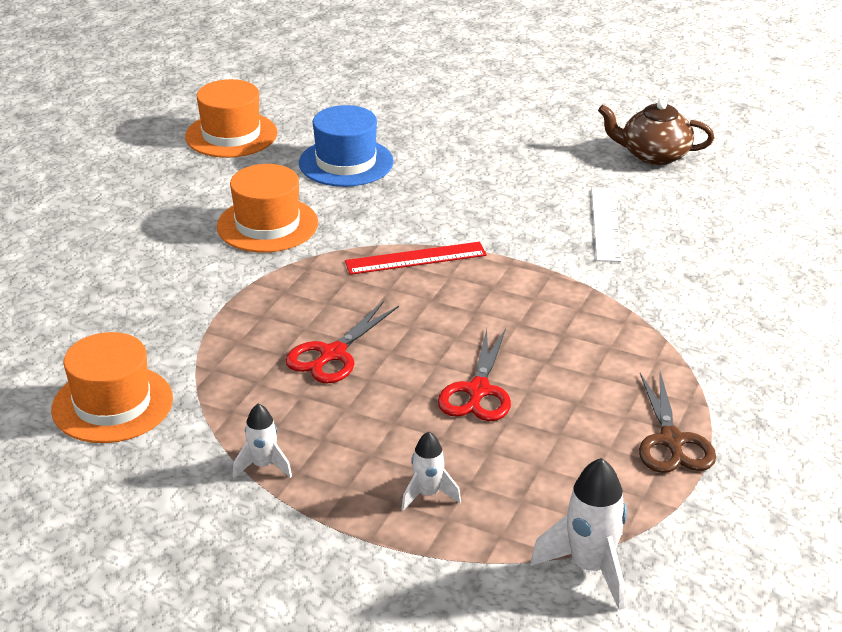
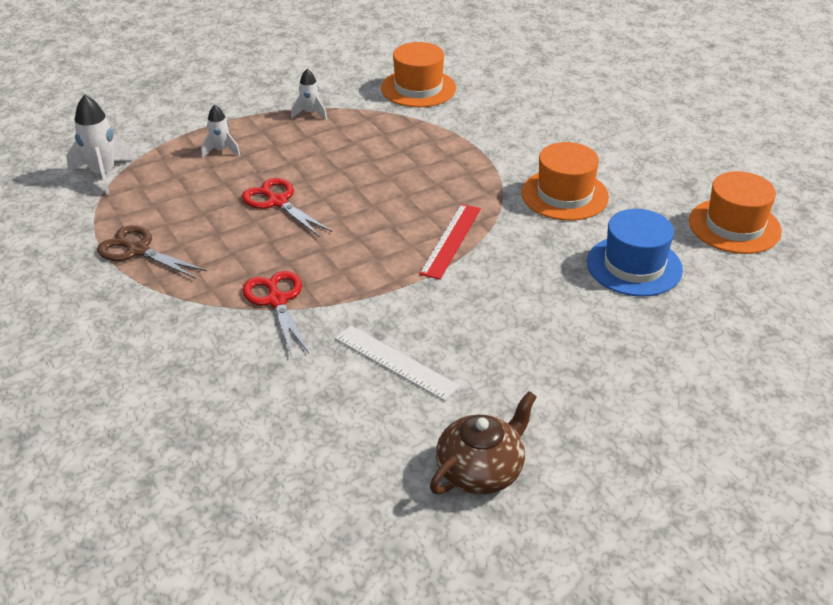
camera: 125 degrees right, 5 degrees up
(333, 354) = (379, 166): red scissors -> red scissors (277, 301)

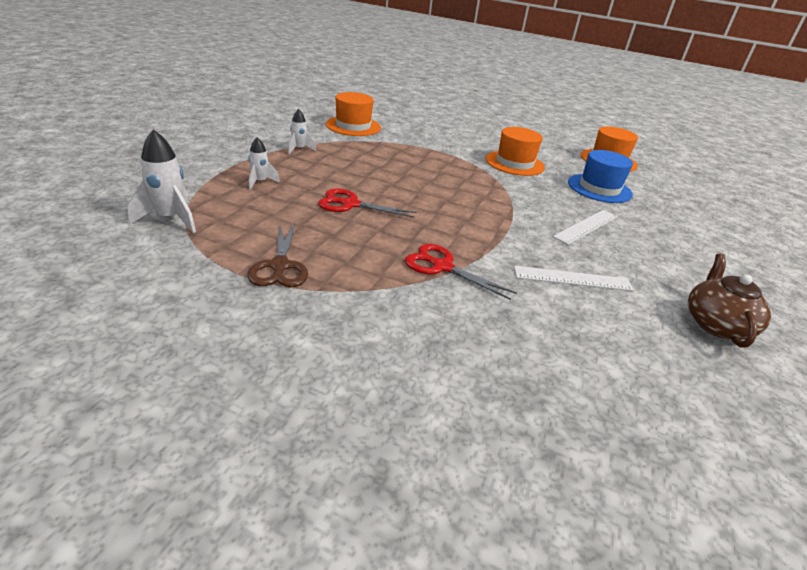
camera: 40 degrees left, 5 degrees down
(138, 250) = (280, 266): brown scissors -> brown scissors turned 90 degrees counterclockwise
(451, 240) = (493, 199): red ruler -> none
(518, 311) = (586, 226): none -> white ruler

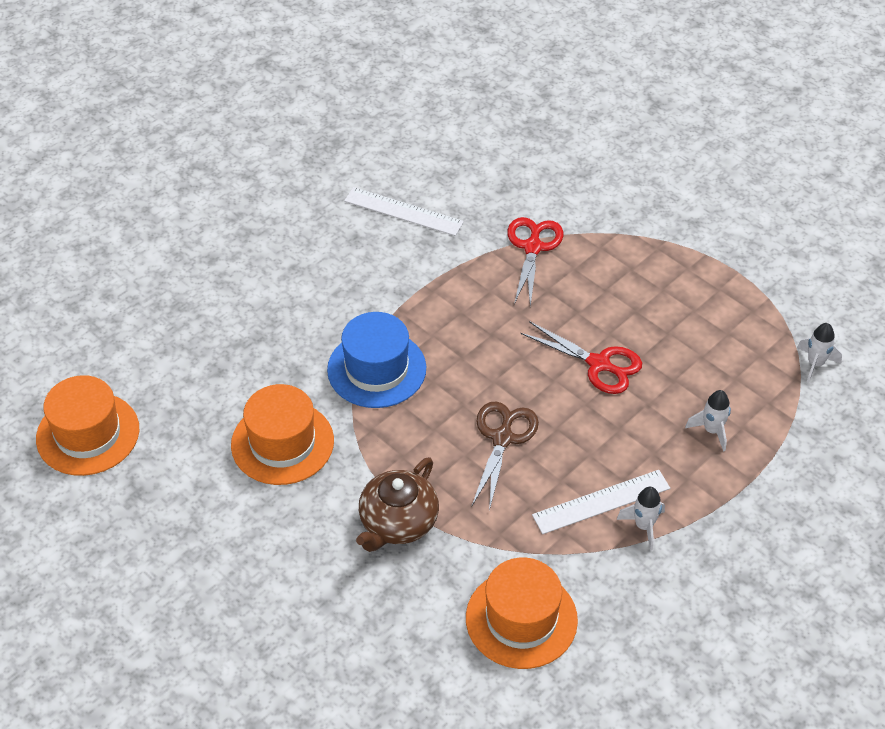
camera: 155 degrees left, 15 degrees up
(170, 219) = (815, 364): white rocket -> white rocket, size x0.60
(280, 266) = (698, 274): brown scissors -> brown scissors (502, 438)
(442, 267) = (533, 247): red scissors -> red scissors turned 135 degrees counterclockwise
(586, 226) = (309, 280): white ruler -> white ruler (601, 501)
(599, 188) = (200, 355): blue hat -> blue hat (376, 369)
(716, 324) = (312, 144): brown teapot -> brown teapot (397, 522)

